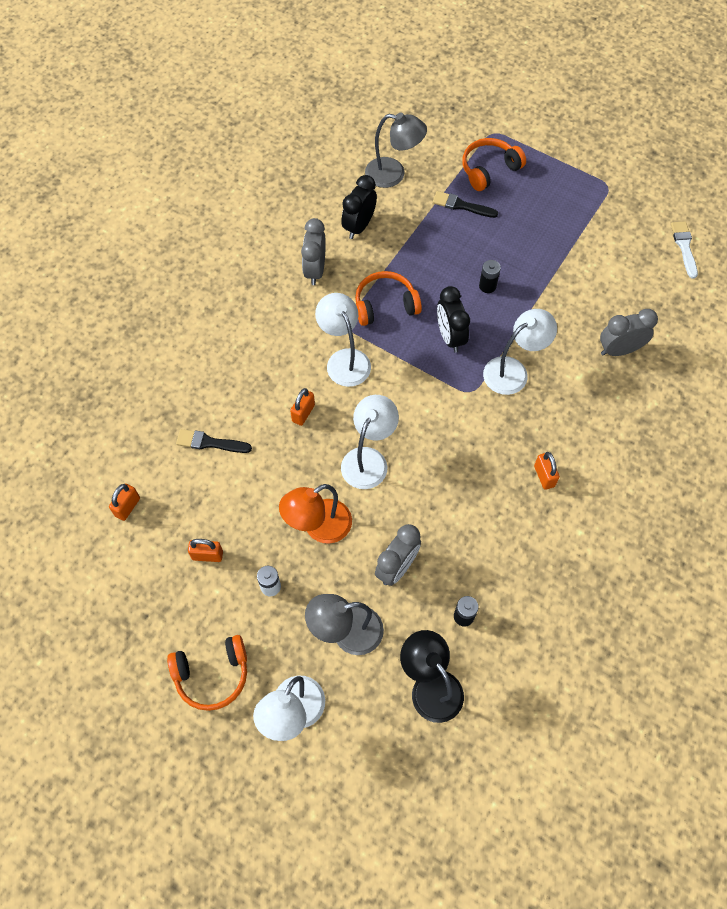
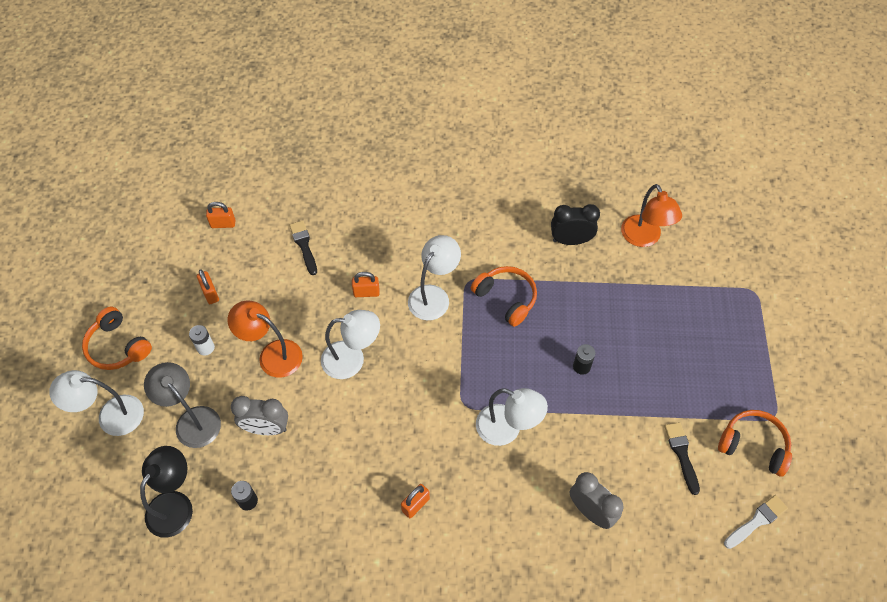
camera: 60 degrees right, 5 degrees down
(315, 270) = (504, 232): grey clock -> none
(393, 174) = (644, 238): grey lamp -> orange lamp
(450, 337) = (508, 362): black clock -> none
(461, 205) = (652, 305): black brush -> black brush (682, 454)
(489, 169) = (709, 307): orange headphones -> orange headphones (753, 445)

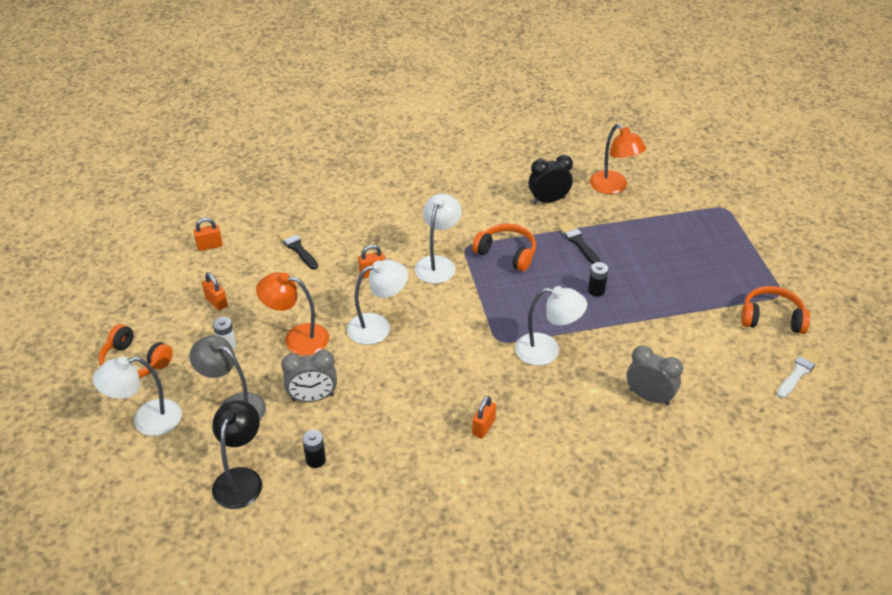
camera: 15 degrees left, 15 degrees down
(682, 454) = (712, 337): black brush -> black brush (578, 242)

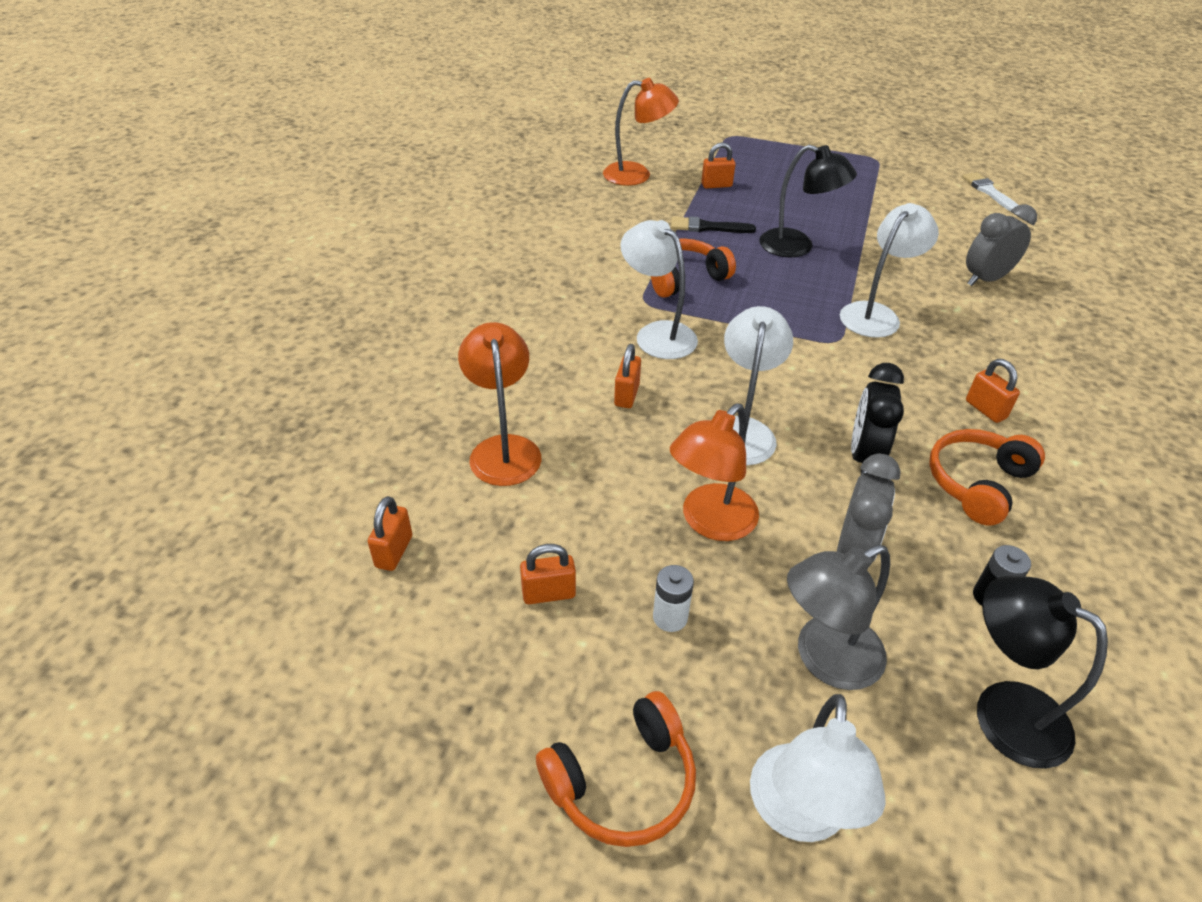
camera: 60 degrees left, 0 degrees up
(297, 248) = (503, 449): black brush -> orange lamp
(548, 200) = (617, 218): black clock -> black clock (864, 456)
(596, 290) = (797, 247): black battery -> black lamp
(640, 227) = (716, 185): none -> orange padlock
(771, 318) = (907, 175): orange headphones -> orange headphones (977, 483)

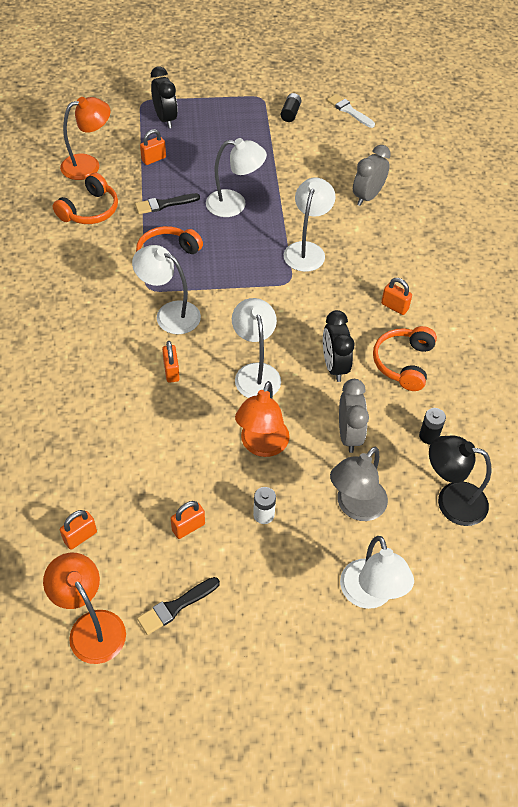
camera: 25 degrees left, 10 degrees up
(394, 551) = (80, 537): orange padlock -> orange padlock turned 60 degrees clockwise
(470, 700) = (176, 606): none -> black brush
(503, 449) = (111, 440): orange lamp -> orange lamp (91, 626)
(623, 782) = (278, 615): orange headphones -> orange headphones (90, 210)
(749, 155) = (165, 119): none -> black clock
(797, 247) = (234, 204): black lamp -> white lamp
(908, 179) = (290, 113): none -> black battery

